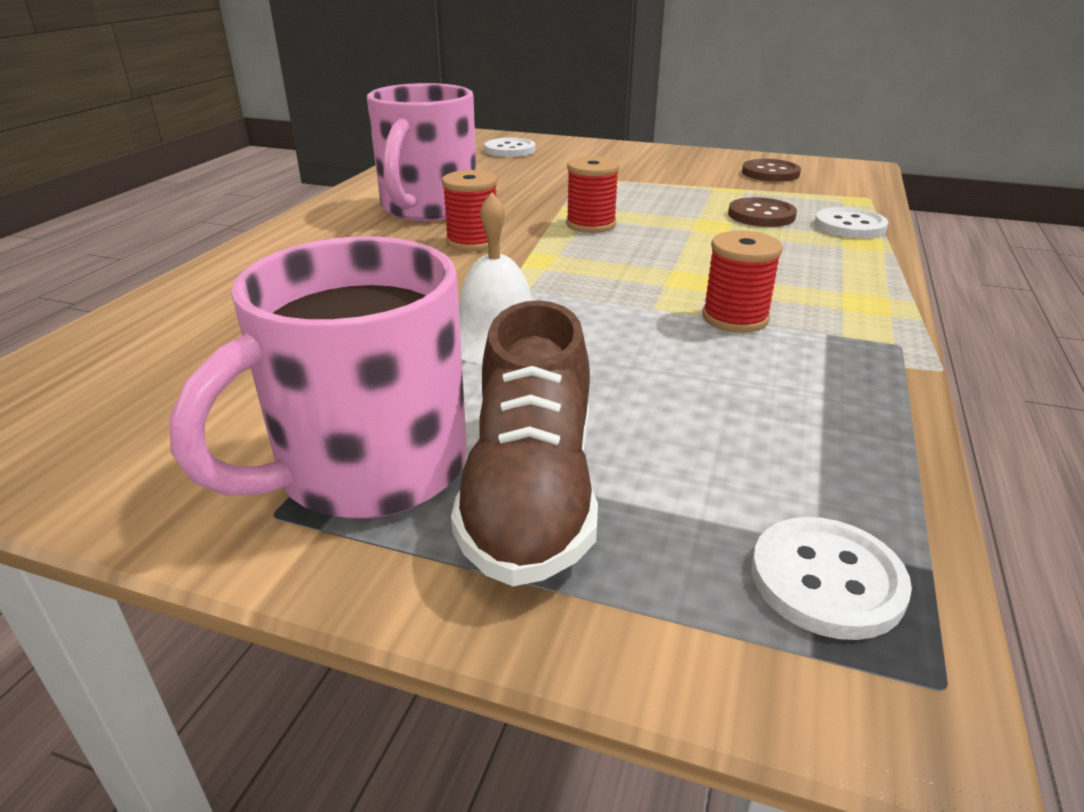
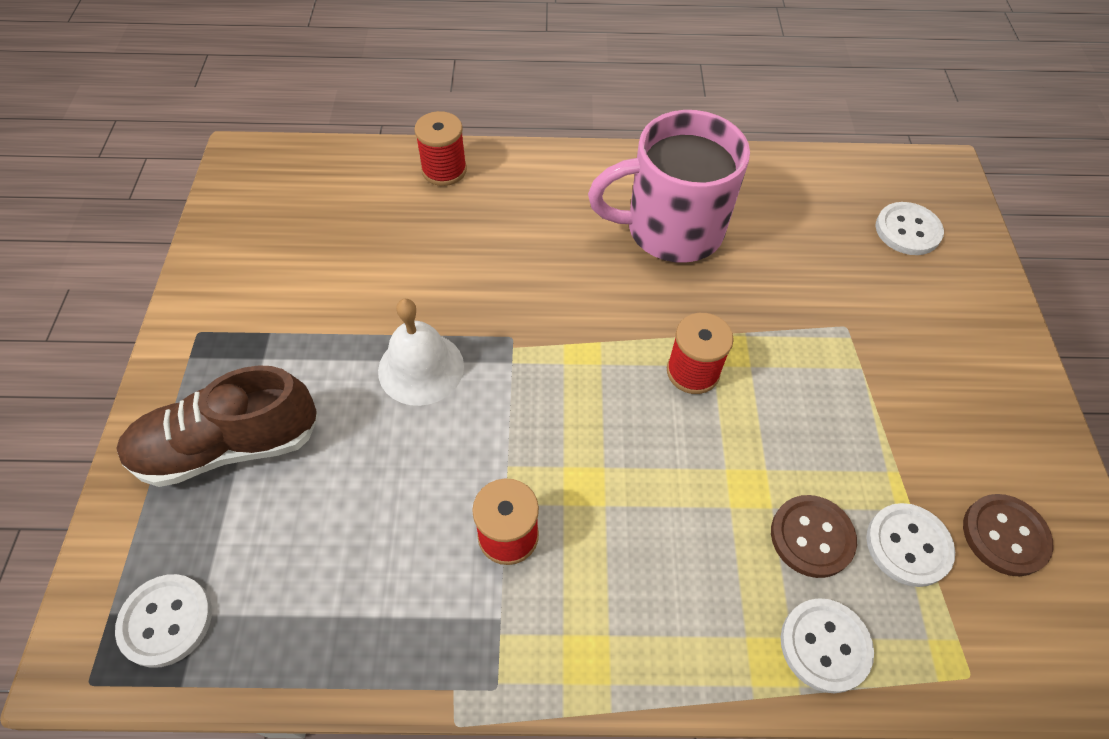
camera: 70 degrees right, 25 degrees up
(367, 469) = (242, 356): pink mug -> none
(472, 242) = (602, 291): red spool -> red spool (444, 170)
(773, 194) = (908, 545): none -> white button

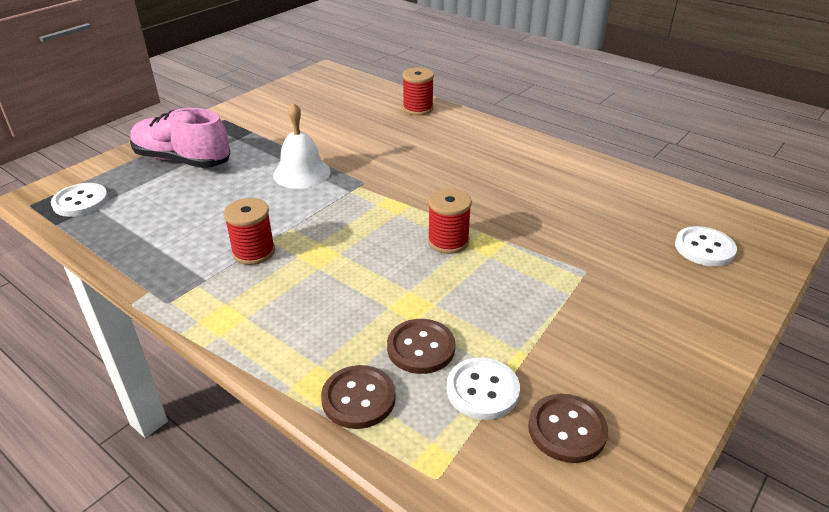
camera: 40 degrees right, 20 degrees down
(229, 446) = (182, 160): brown shoe -> pink shoe
(671, 229) = (520, 179): pink mug -> none
(825, 645) = (358, 398): white button -> brown button

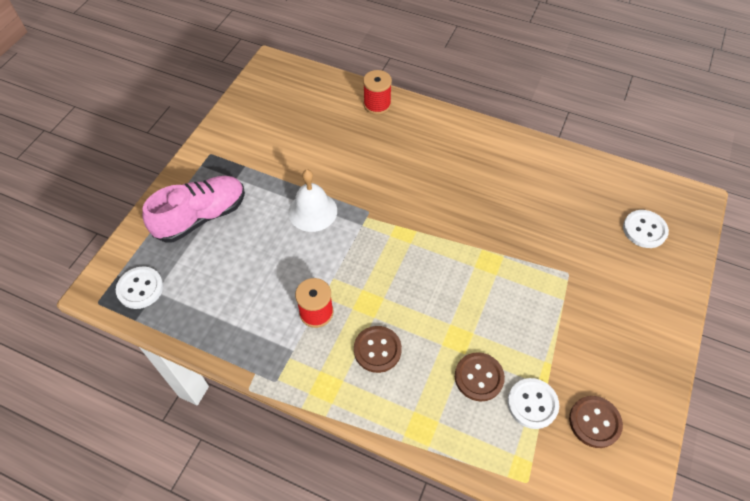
camera: 15 degrees left, 20 degrees up
(182, 160) = (201, 217): pink shoe -> pink shoe turned 135 degrees clockwise
(358, 398) = (454, 433): brown button -> brown button (377, 350)
(448, 241) = (460, 265): red spool -> none

